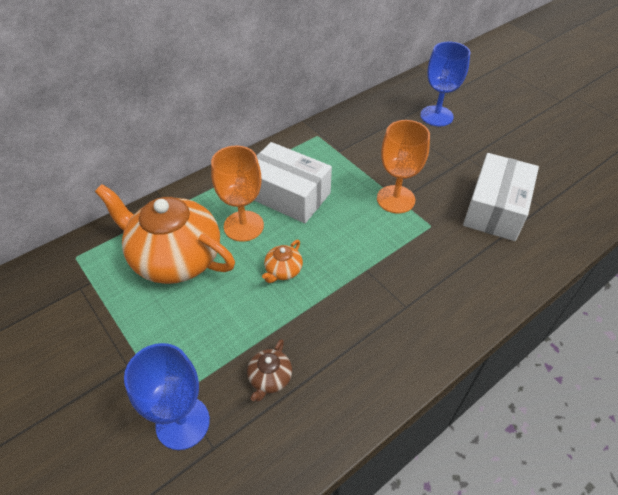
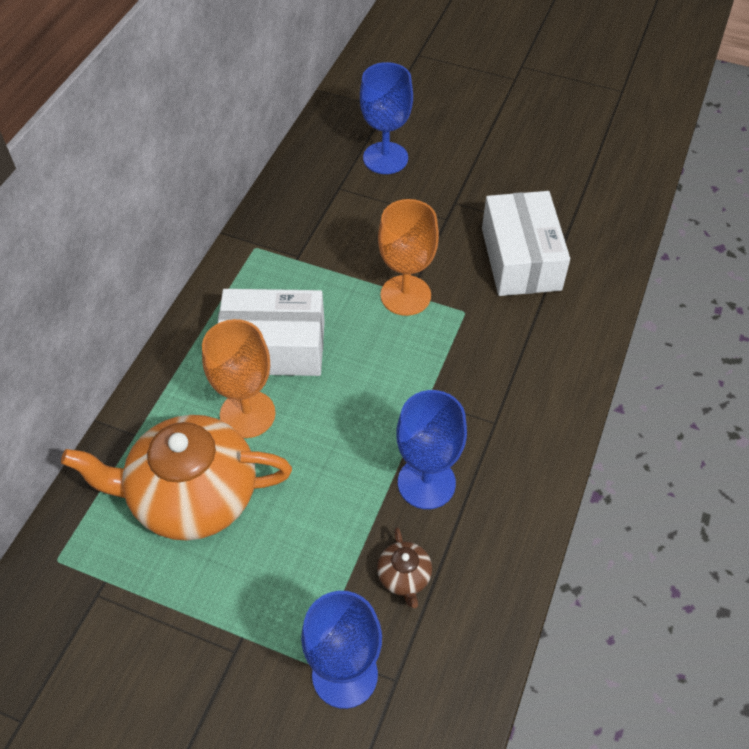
camera: 30 degrees left, 5 degrees up
(283, 271) = (334, 447): orange teapot -> none
(329, 323) = (426, 483): none -> blue goblet

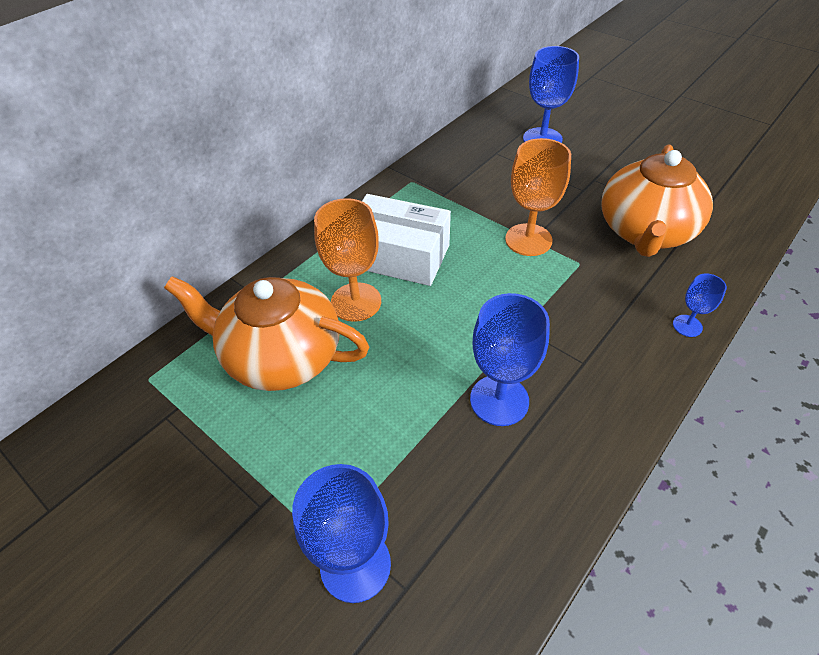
camera: 20 degrees right, 5 degrees down
(404, 577) = (449, 483): brown teapot -> none
(520, 259) = (645, 232): white box -> orange teapot
(581, 358) = (687, 326): none -> blue goblet

